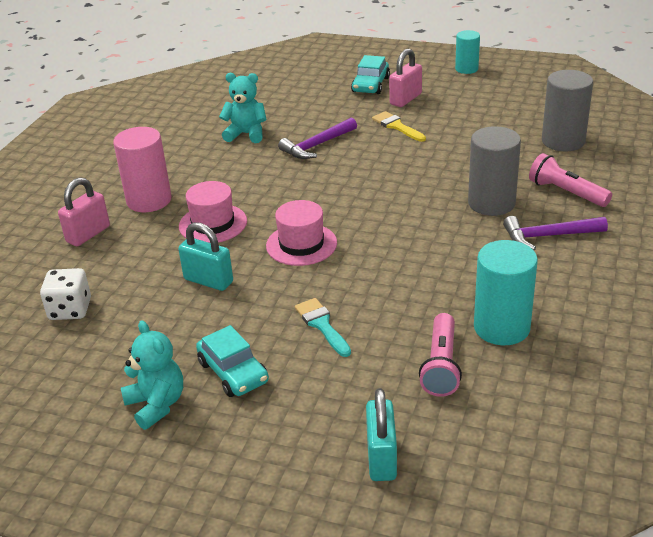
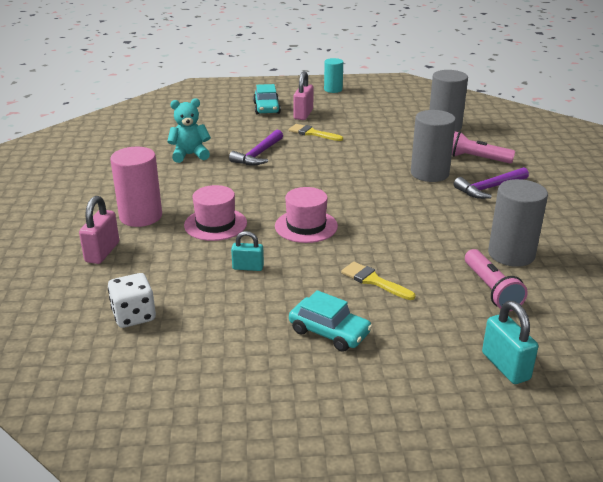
camera: 25 degrees left, 5 degrees down
(156, 405) = (282, 374): turquoise teddy bear -> none
(208, 281) = (248, 267): turquoise padlock -> turquoise padlock, size x0.66
(322, 325) = (373, 281): turquoise brush -> yellow brush
(501, 327) = (511, 254): turquoise cylinder -> grey cylinder

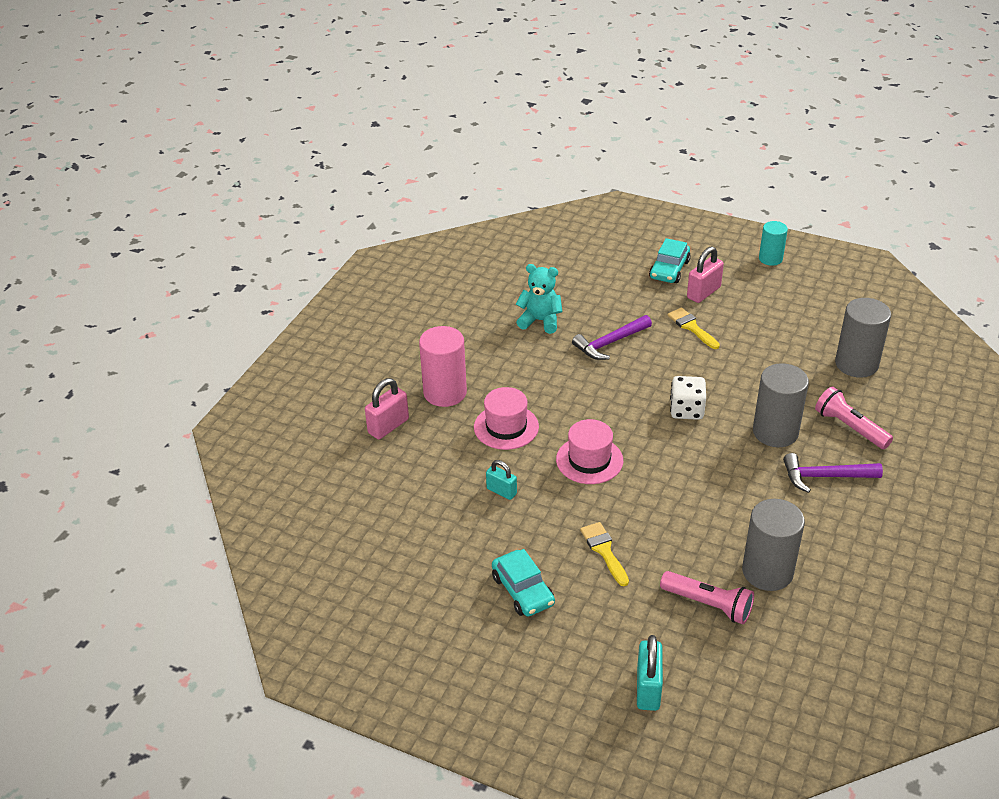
camera: 30 degrees right, 10 degrees up
(134, 316) = (375, 509): white dice -> white dice (686, 410)
(491, 289) = (708, 604): pink flashlight -> pink flashlight turned 75 degrees counterclockwise

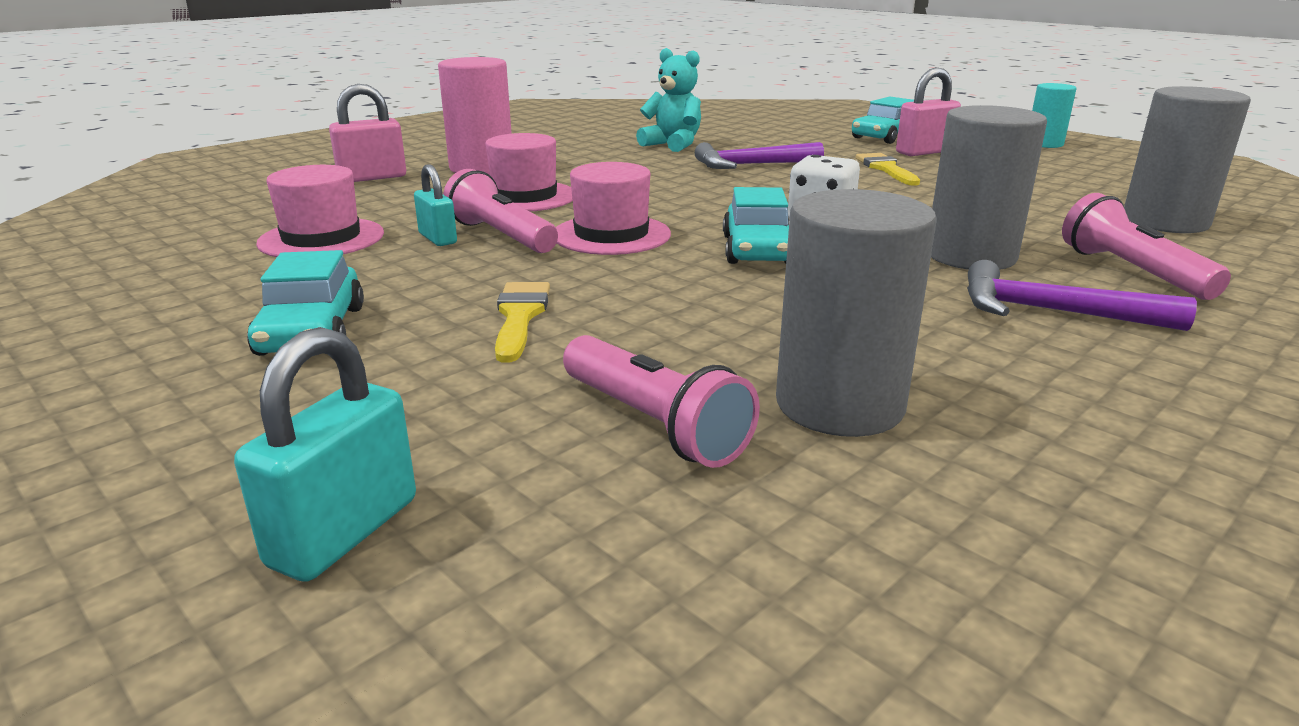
camera: 20 degrees right, 15 degrees down
(438, 510) = (321, 238): none -> pink hat
(533, 479) = (501, 236): none -> pink flashlight
(672, 455) = (757, 250): none -> turquoise car

